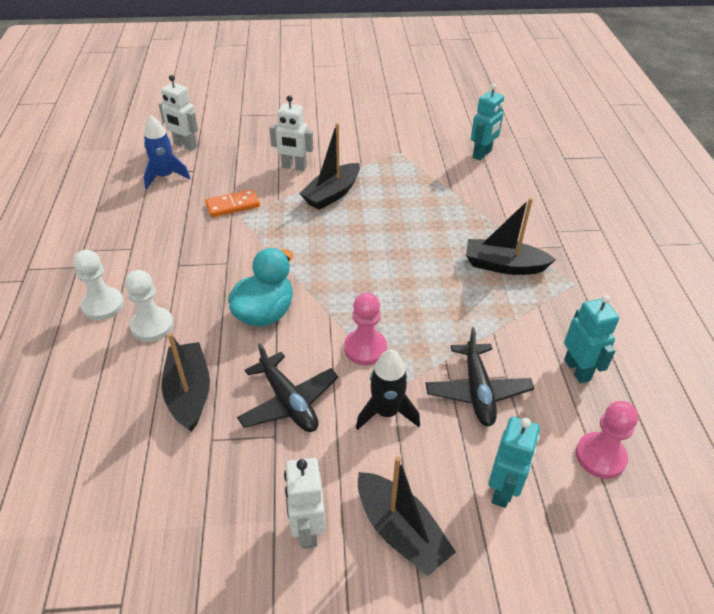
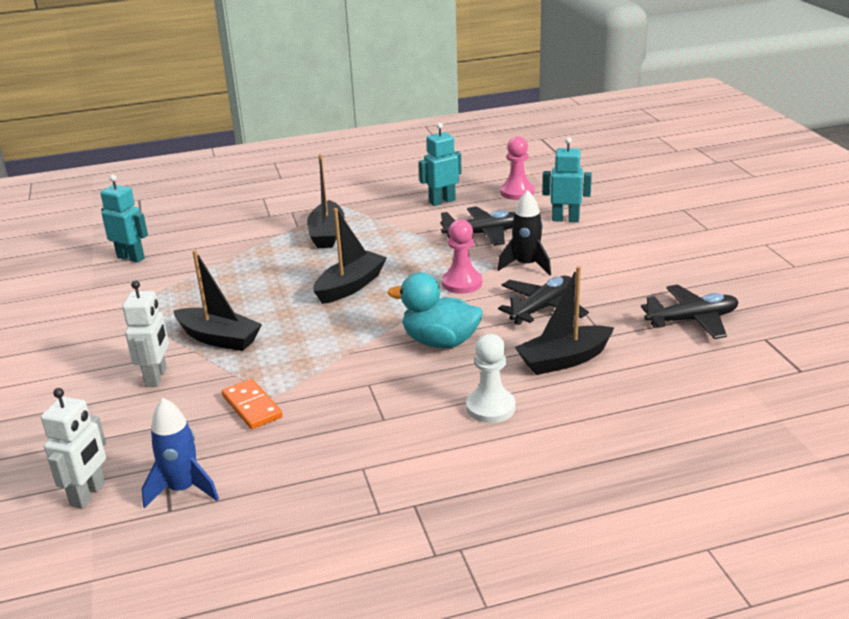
camera: 100 degrees left, 15 degrees down
(103, 305) = (475, 455): white pawn -> none
(198, 539) = (692, 320): none -> black plane
(307, 529) = (649, 280): white robot -> none
(400, 531) = (623, 248): black boat -> black boat (350, 286)

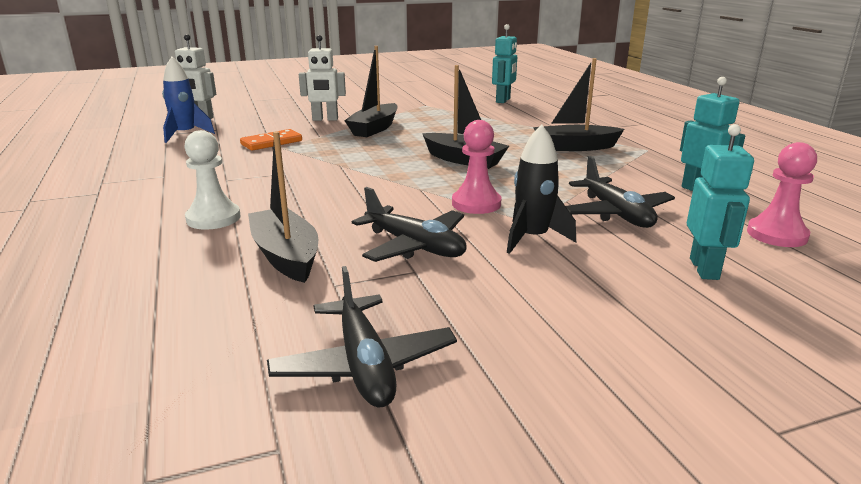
camera: 85 degrees right, 5 degrees down
(440, 342) = (347, 196): turquoise duck -> none

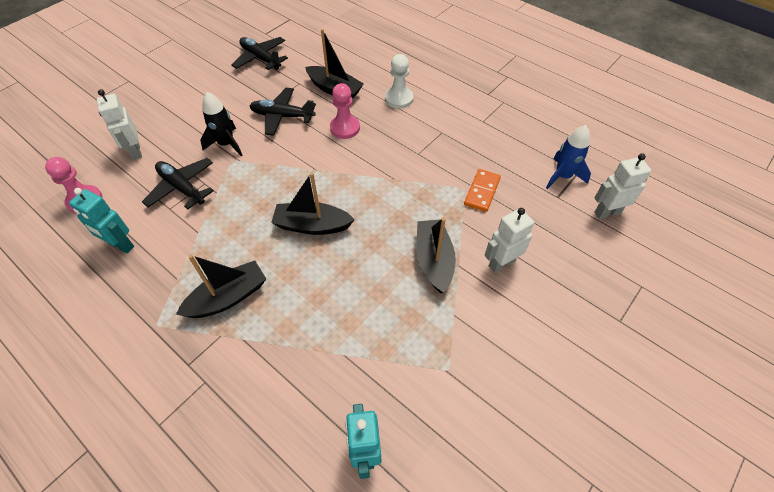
camera: 150 degrees right, 30 degrees up
(476, 204) = (271, 165): pink pawn -> pink pawn (345, 128)
(704, 269) = (135, 151): turquoise robot -> white robot

